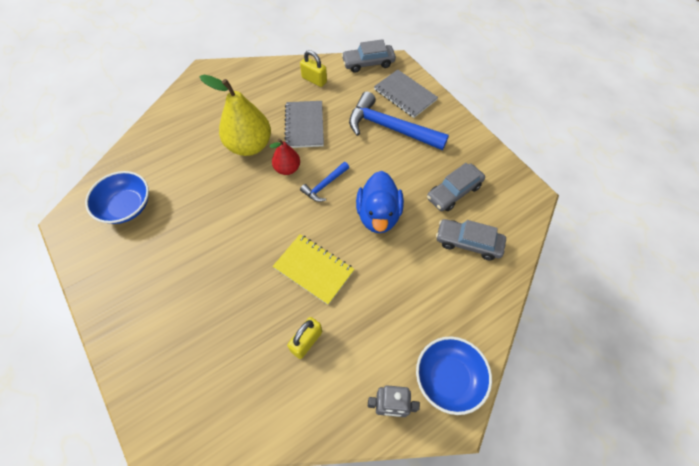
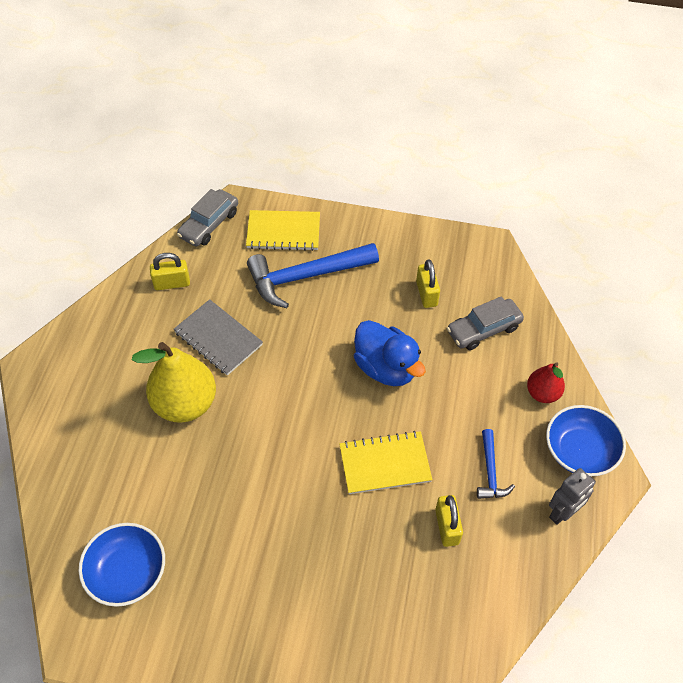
camera: 45 degrees left, 5 degrees down
(287, 169) = (252, 395): red pear -> red pear (542, 393)
(324, 185) = (307, 381): blue hammer -> blue hammer (490, 471)
(405, 95) = (283, 232): grey notebook -> yellow notebook
(454, 192) = (426, 294): grey car -> yellow padlock

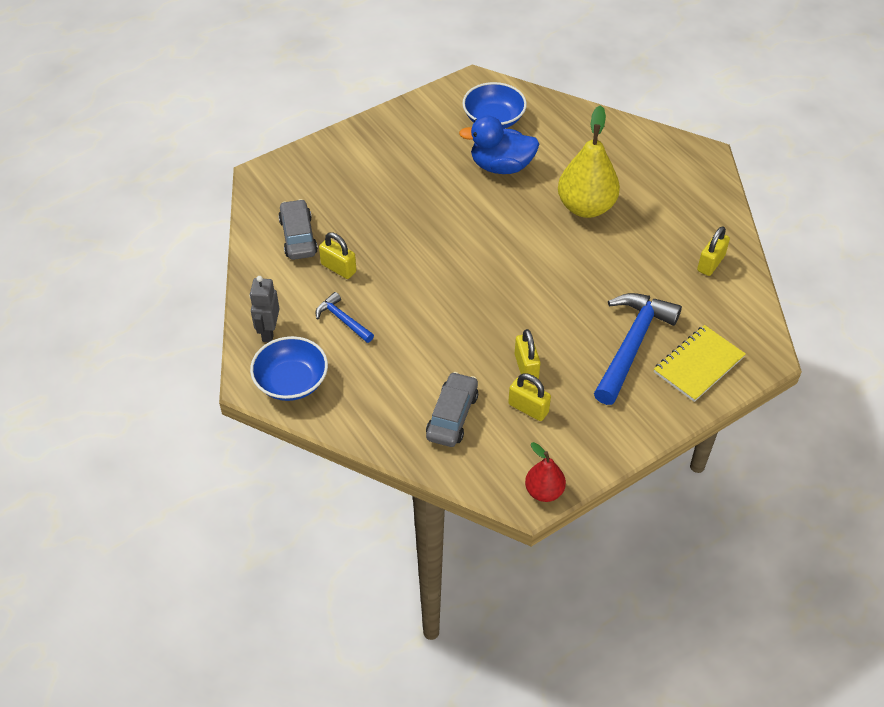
camera: 135 degrees right, 5 degrees down
(209, 224) = (757, 323): grey car -> grey car (298, 236)
(218, 338) = (625, 256): grey notebook -> none
(385, 464) = (418, 271): yellow notebook -> none
(386, 368) = (490, 329): blue duck -> blue duck (501, 166)
(394, 320) = (526, 367): none -> yellow padlock
(542, 393) = (357, 402): red pear -> red pear (544, 491)

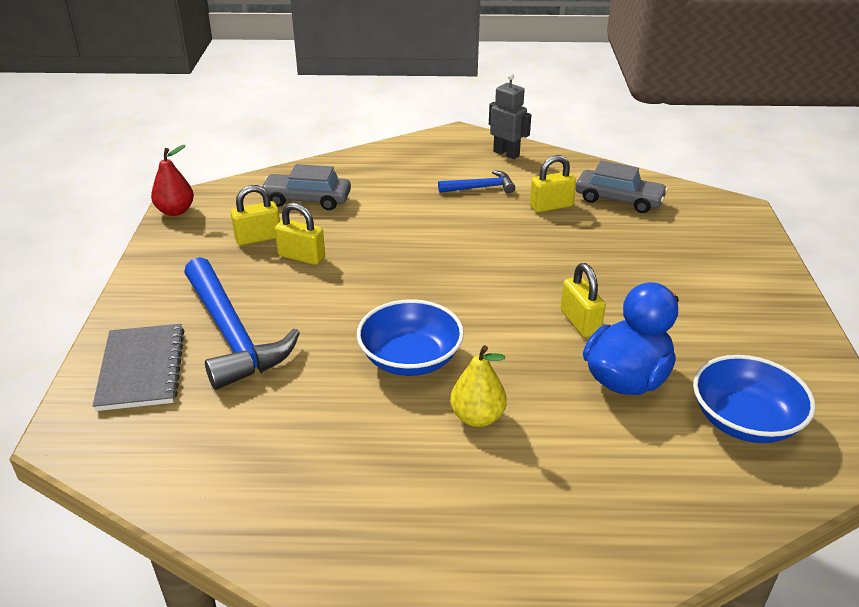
camera: 125 degrees right, 15 degrees down
(291, 382) = (439, 148): blue bowl -> blue bowl (410, 359)
(452, 416) = (307, 200): grey car -> grey car turned 135 degrees clockwise
(586, 207) = (477, 417): yellow pear -> yellow pear, size x0.55
(698, 365) = (141, 369): yellow notebook -> grey notebook
(710, 263) = (249, 482): yellow padlock -> yellow padlock (580, 322)

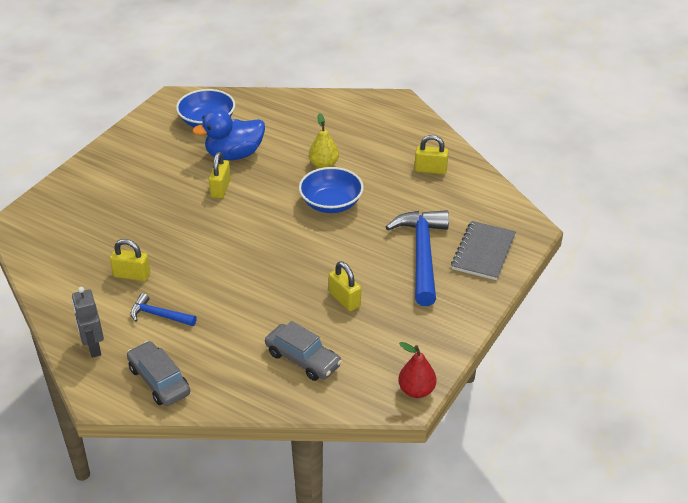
camera: 150 degrees left, 5 degrees up
(258, 238) = (365, 331): yellow padlock -> yellow padlock (430, 170)
(619, 200) = (79, 261): grey car -> grey car (159, 380)

